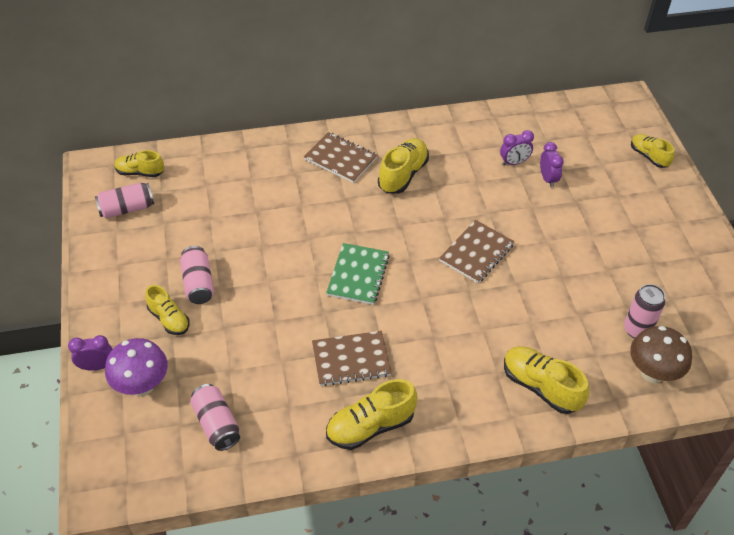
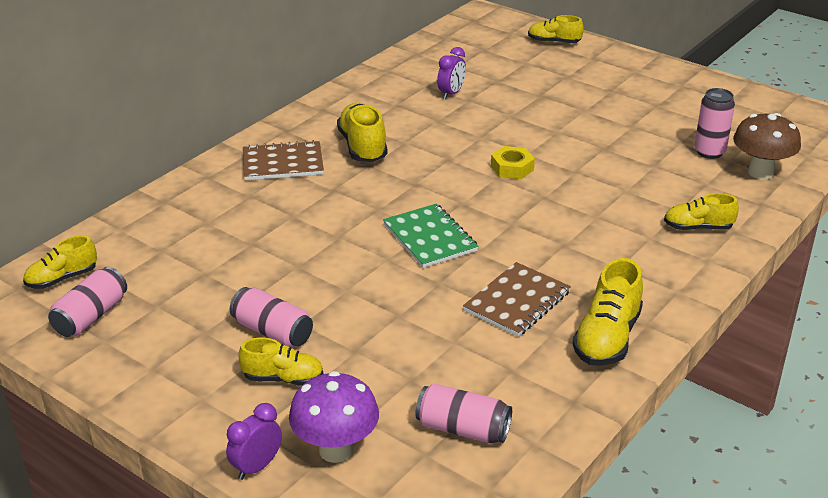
camera: 40 degrees left, 15 degrees down
(476, 253) = (512, 168): brown notebook -> yellow nut
(540, 387) = (698, 227): yellow shoe -> yellow shoe, size x0.65
(547, 179) = (496, 91): purple clock -> none

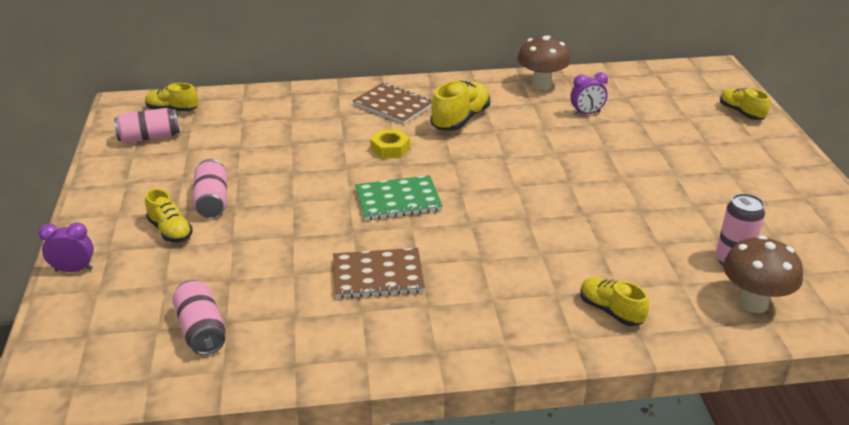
camera: 45 degrees right, 0 degrees up
(336, 450) = (122, 290): purple mushroom -> none
(378, 86) = (541, 85): none -> brown mushroom
(430, 238) = (398, 200): green notebook -> green notebook turned 60 degrees clockwise
(512, 168) = (539, 186): yellow nut -> yellow nut (390, 149)
(607, 338) = (391, 341): yellow shoe -> none

